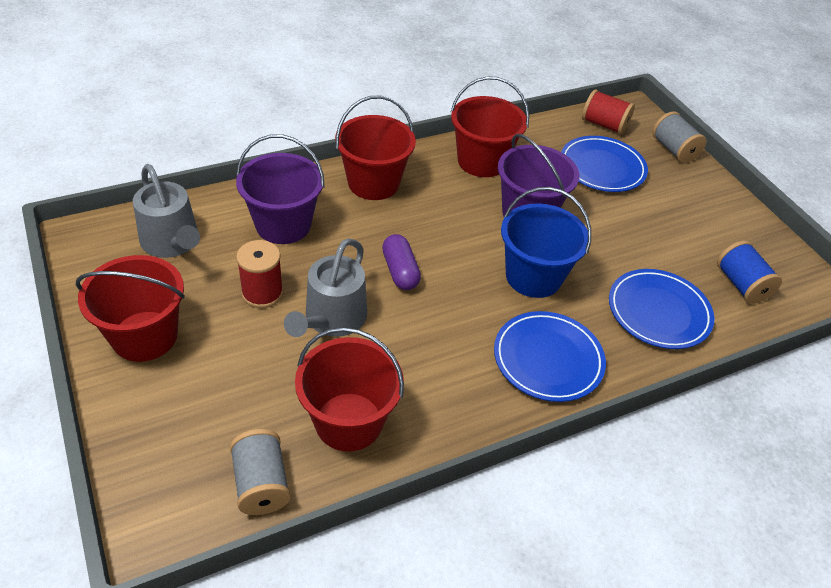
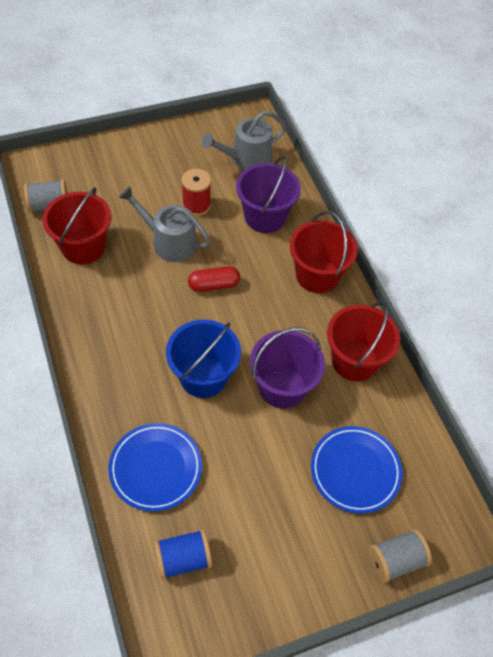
camera: 95 degrees right, 10 degrees up
(144, 336) = (164, 151): red bucket -> none
(400, 271) = (213, 285): purple capsule -> red capsule
(548, 359) = (116, 370): blue plate -> none
(603, 124) = (433, 492): red spool -> none

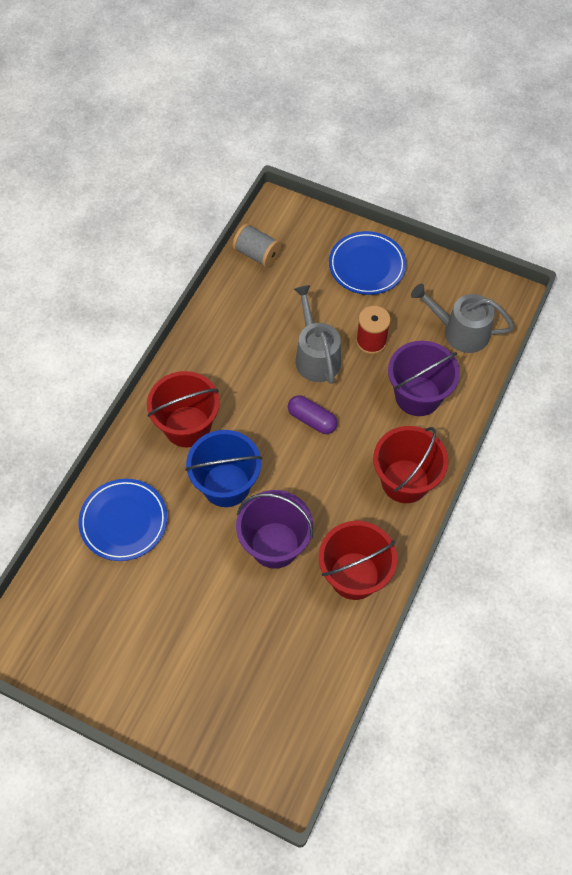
camera: 50 degrees right, 5 degrees up
(83, 247) = (247, 309): red bucket -> red bucket (187, 426)
(183, 559) = (76, 599): blue spool -> none
(213, 285) = (312, 420): red capsule -> purple capsule
(355, 471) = (257, 656): blue plate -> blue plate (367, 266)
(395, 560) = (212, 745): grey spool -> none

